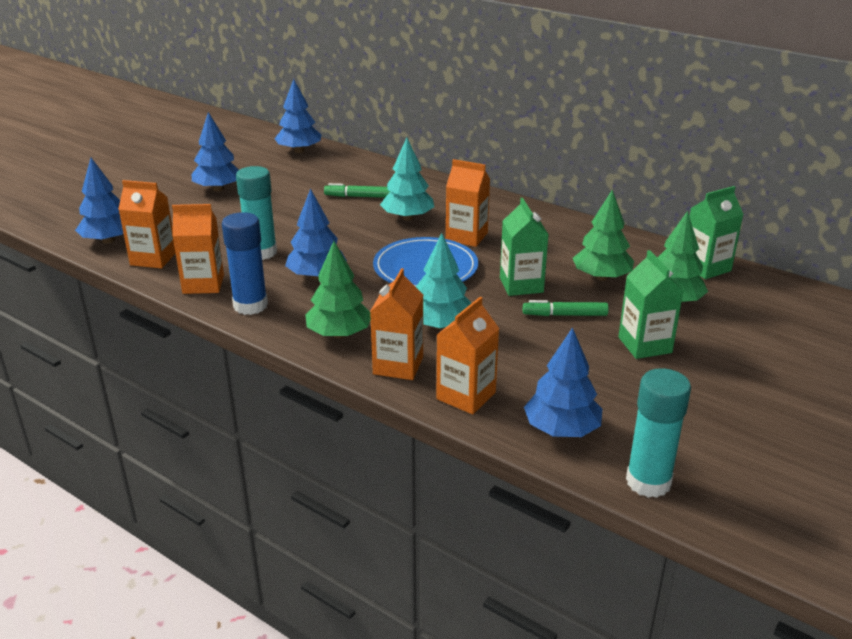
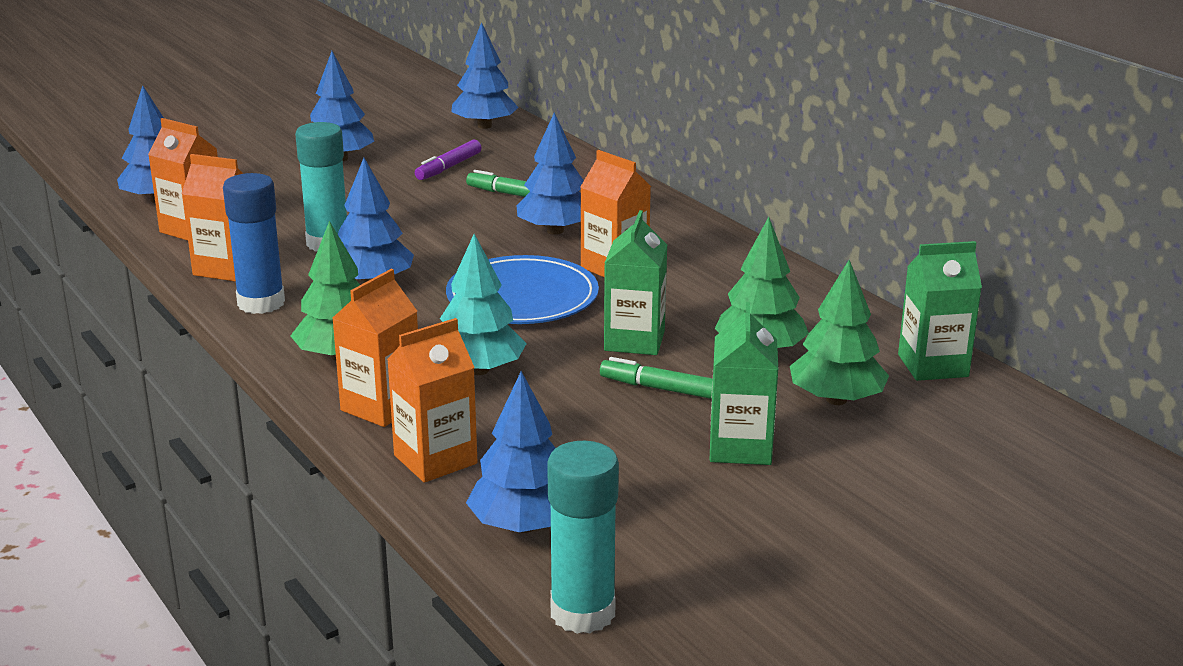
camera: 20 degrees right, 5 degrees down
(299, 184) = (448, 167): none -> purple marker
(407, 217) = (555, 231): turquoise tree -> blue tree

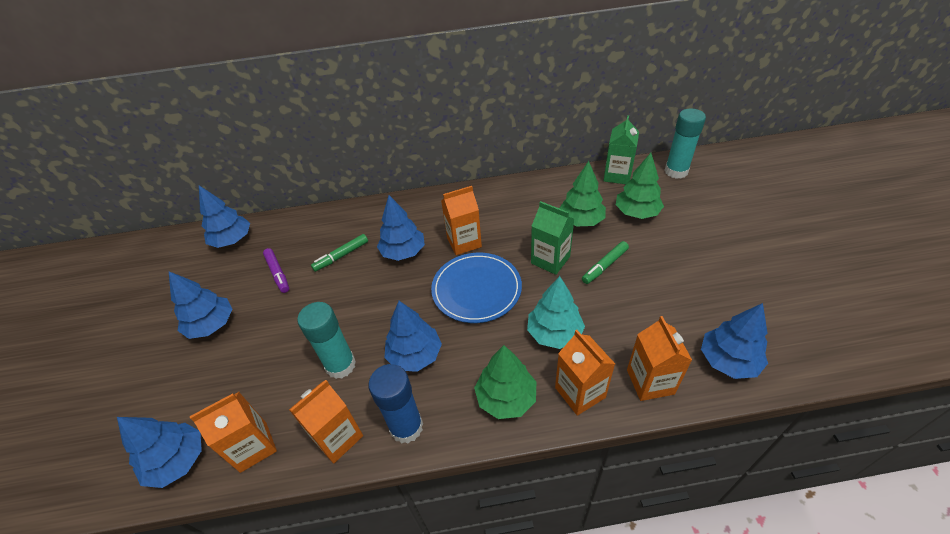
camera: 60 degrees left, 20 degrees up
(582, 613) = (812, 360): turquoise glue stick -> turquoise glue stick (676, 171)
(740, 447) = (671, 257): green carton -> none

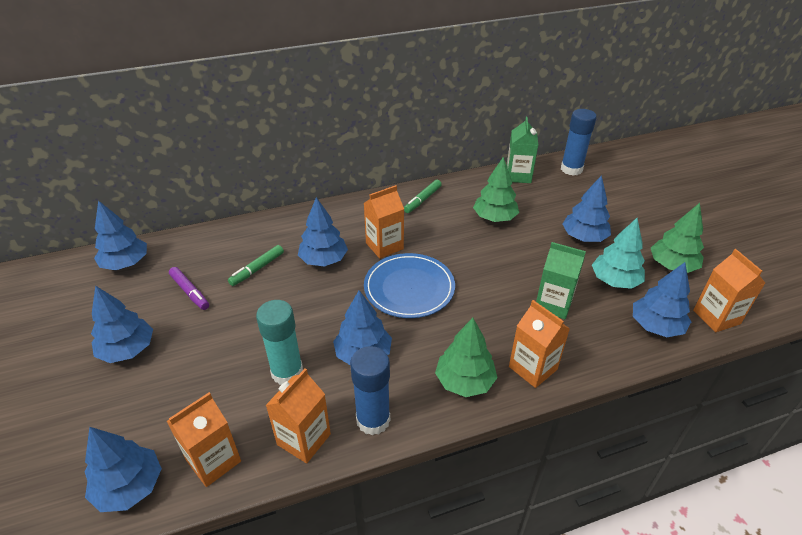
camera: 15 degrees left, 5 degrees down
(550, 260) = (474, 255): green carton -> green carton (553, 304)
(554, 333) = (495, 319): turquoise tree -> turquoise tree (614, 281)
(604, 266) = (527, 256): green marker -> green marker (422, 200)
(636, 212) = (544, 207): green tree -> green tree (672, 266)
(650, 382) = (593, 351): orange carton -> orange carton (716, 317)
(671, 249) = (583, 237): none -> blue tree
(676, 171) = (571, 169): turquoise glue stick -> blue glue stick

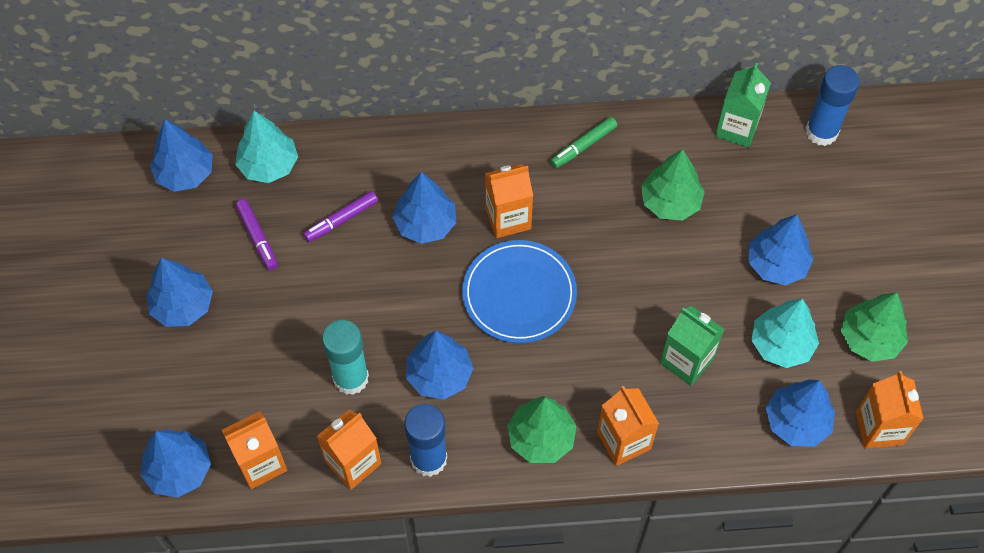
camera: 15 degrees right, 20 degrees up
(194, 247) = (268, 165): none -> turquoise tree
(257, 269) = (341, 220): green marker -> purple marker

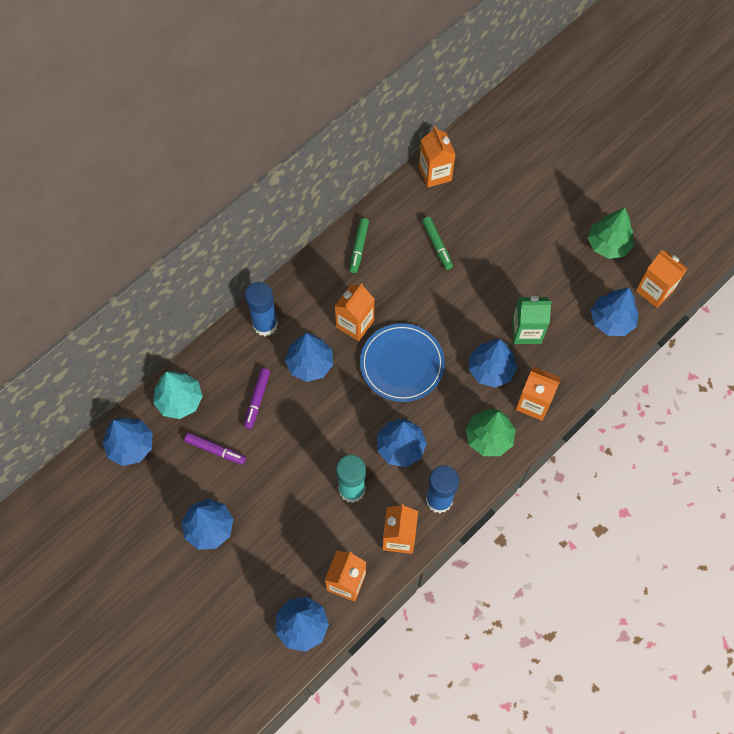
camera: 40 degrees left, 5 degrees up
(670, 202) = (437, 245): green tree -> green marker
(737, 128) = (435, 173): green carton -> orange carton
(776, 264) = (525, 238): blue tree -> blue tree (491, 369)
(781, 344) = (566, 283): turquoise tree -> none
(821, 132) = (482, 142): blue glue stick -> blue glue stick (265, 324)

